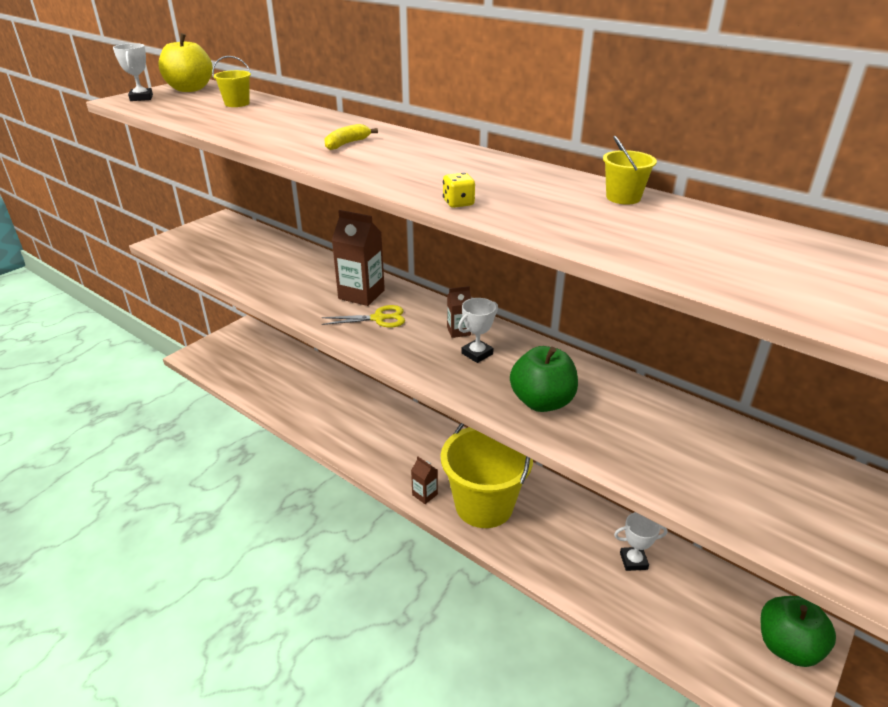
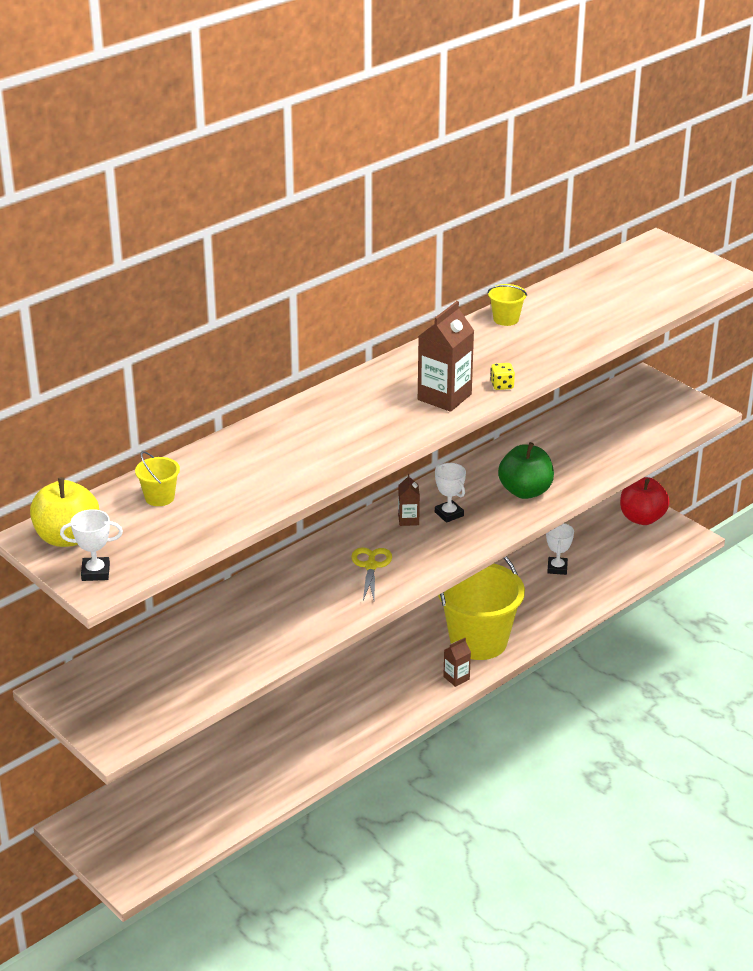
camera: 80 degrees left, 0 degrees up
(347, 144) = (340, 428): yellow banana -> none
(361, 294) = (317, 575): brown carton -> brown carton (444, 397)
(787, 646) = (642, 518): green apple -> red apple

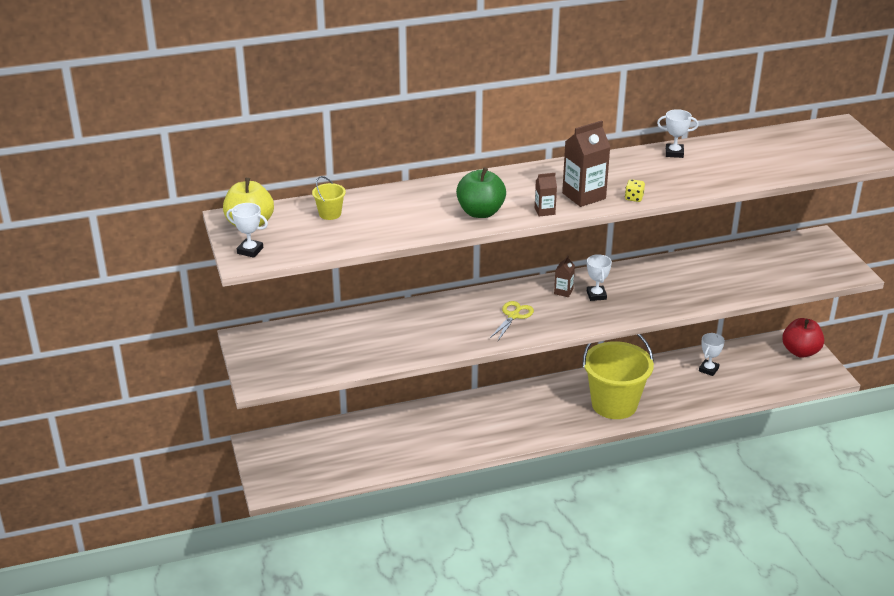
camera: 25 degrees right, 0 degrees up
(456, 678) = (581, 425): brown carton -> brown carton (544, 211)
(506, 319) = (674, 153): yellow bucket -> white trophy
(525, 491) = (666, 294): green apple -> green apple (480, 212)

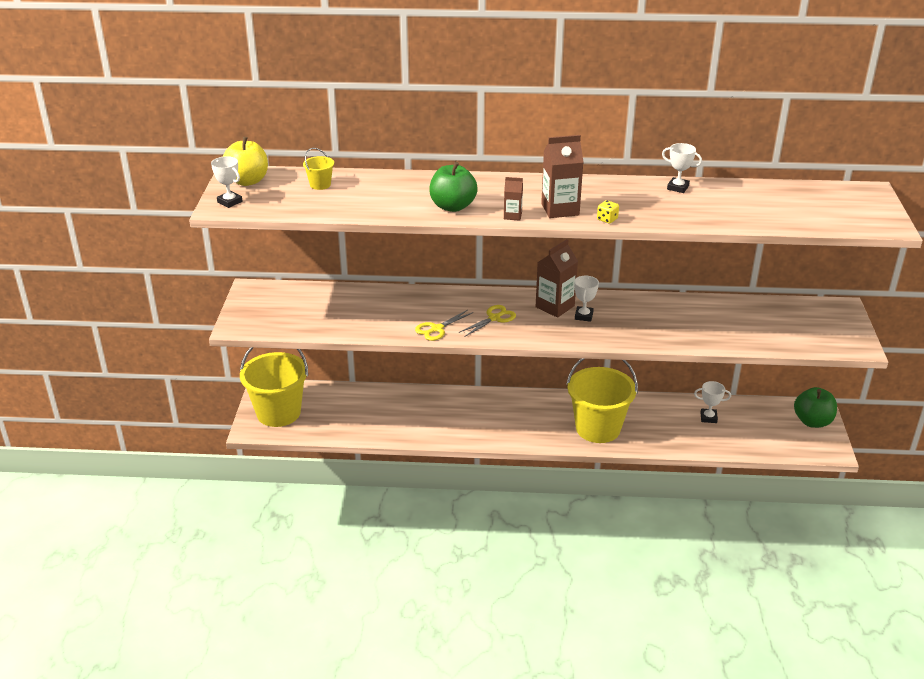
camera: 20 degrees right, 0 degrees up
(286, 465) = (278, 412): none -> yellow bucket
(465, 339) = (437, 329): none -> yellow scissors
(563, 291) = (555, 306): brown carton -> brown carton, size x1.88
(708, 369) = (708, 418): white trophy -> white trophy turned 45 degrees clockwise
(800, 351) = (812, 421): red apple -> green apple

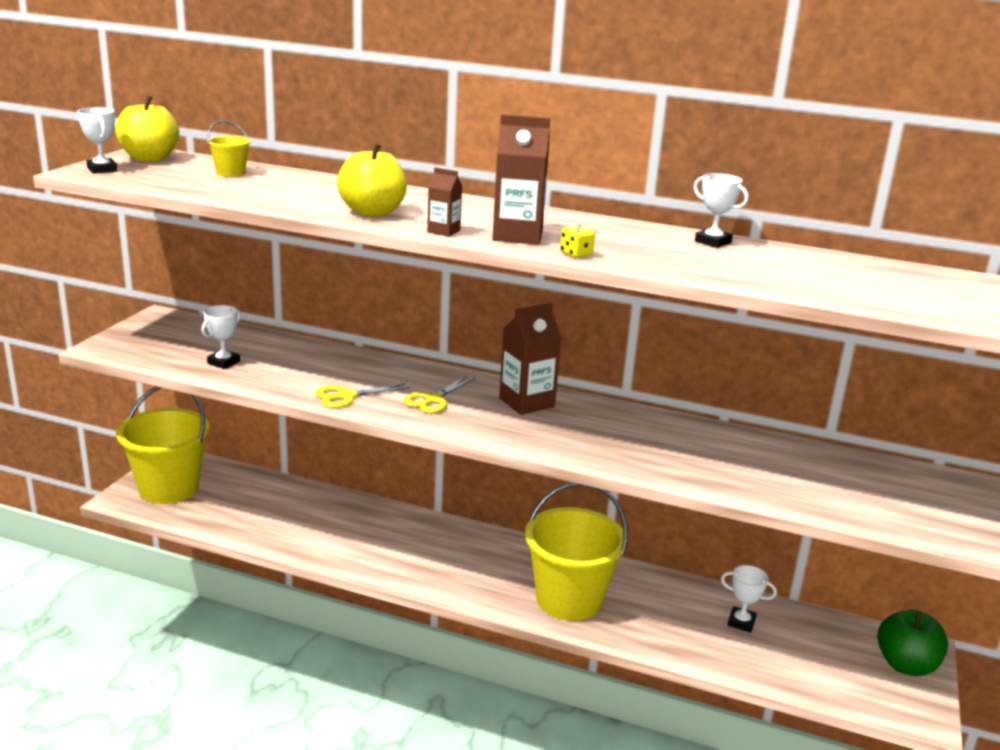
camera: 15 degrees right, 10 degrees down
(452, 206) = (372, 212): green apple -> yellow apple
(494, 318) = (433, 400): yellow scissors -> yellow scissors turned 150 degrees clockwise
(583, 316) = (559, 420): white trophy -> white trophy (223, 362)

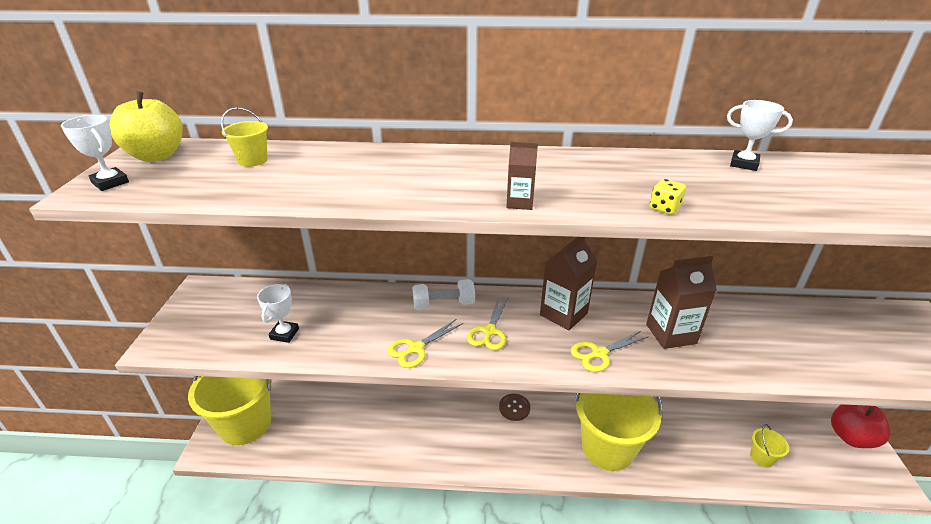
camera: 15 degrees left, 10 degrees up
(372, 212) = (431, 189): yellow apple -> none
(400, 372) = (444, 304): none -> white dumbbell
(478, 541) = (514, 408): none -> brown button
(517, 236) = (589, 193): brown carton -> brown carton (671, 334)
(538, 437) = (599, 353): none -> yellow scissors
(741, 622) = (731, 431): white trophy -> none
(762, 653) = (762, 457): none -> yellow bucket
(906, 665) = (851, 437): green apple -> red apple

